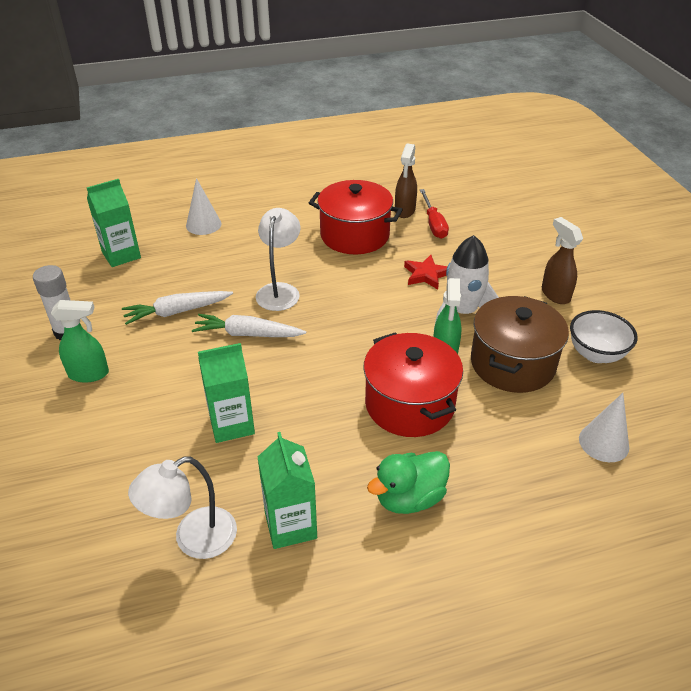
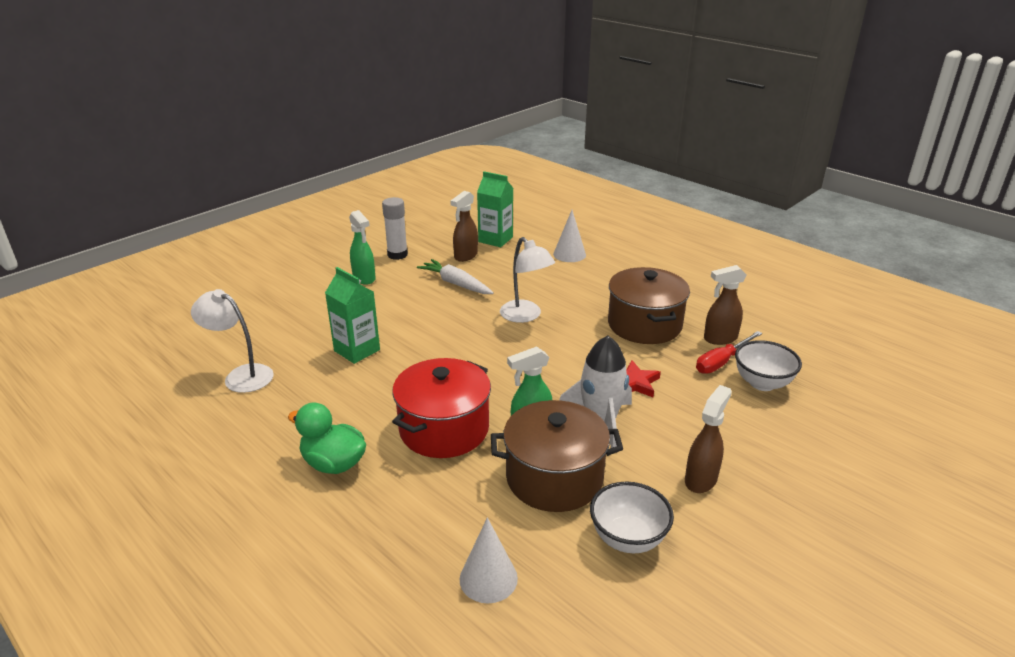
camera: 60 degrees right, 10 degrees down
(130, 286) = (465, 256): none -> brown spray bottle
(248, 334) = (459, 321): white carrot -> none
(280, 291) = (525, 316): white lamp -> white lamp turned 75 degrees clockwise
(290, 525) = (274, 412): green carton -> none
(354, 235) = (644, 325): red pot -> brown pot
(471, 219) = (762, 383): none -> white bowl

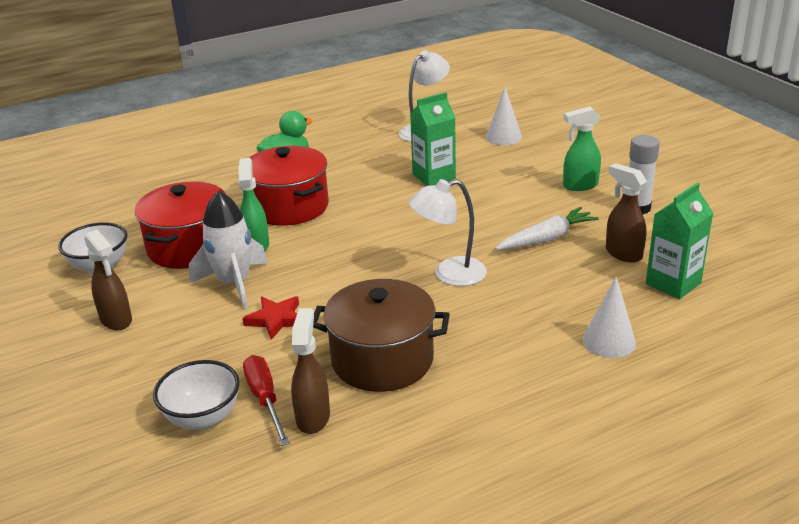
camera: 110 degrees right, 0 degrees up
(488, 578) = (128, 208): white cone -> white cone (503, 137)
(554, 478) = (189, 247): brown pot -> red pot

